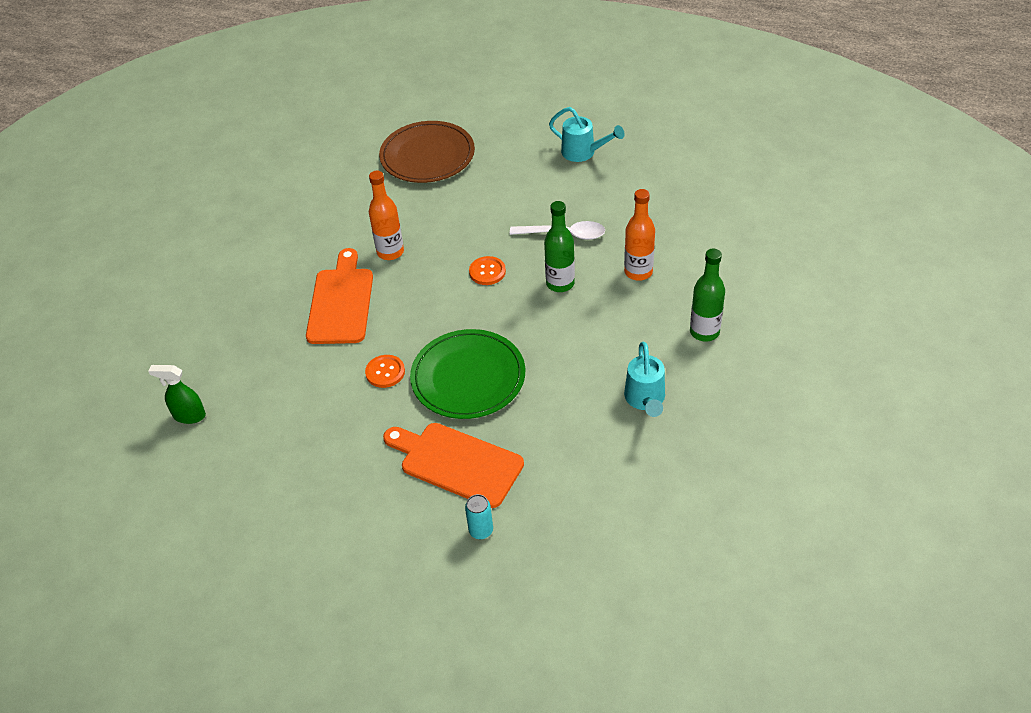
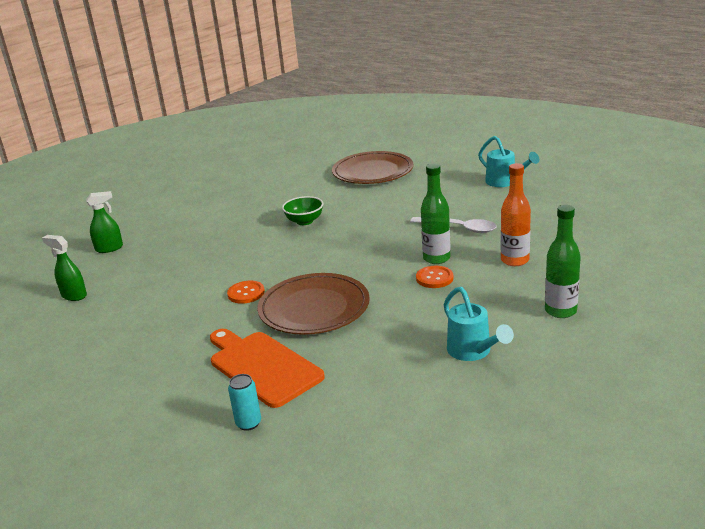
camera: 20 degrees right, 20 degrees down
(181, 336) = (109, 248): none -> green spray bottle
(341, 302) = (244, 245): orange cutting board -> none
(390, 252) = (304, 221): orange bottle -> green bowl
(468, 377) = (314, 308): green plate -> brown plate
(487, 272) = (376, 243): orange button -> orange button (434, 278)
(645, 400) = (473, 352): turquoise watering can -> turquoise watering can turned 45 degrees counterclockwise

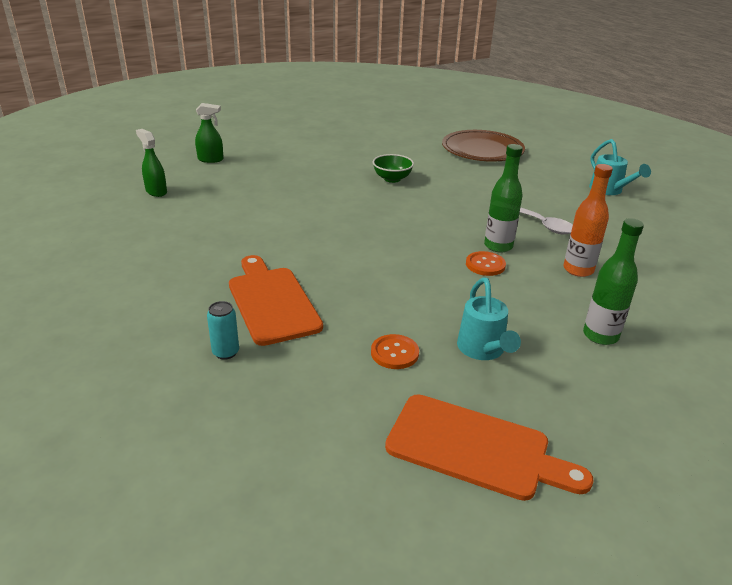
camera: 15 degrees right, 5 degrees up
(246, 293) = (300, 230): orange button -> orange button (394, 353)
(314, 308) = (352, 261): brown plate -> none
(510, 431) = (475, 448): none -> orange cutting board

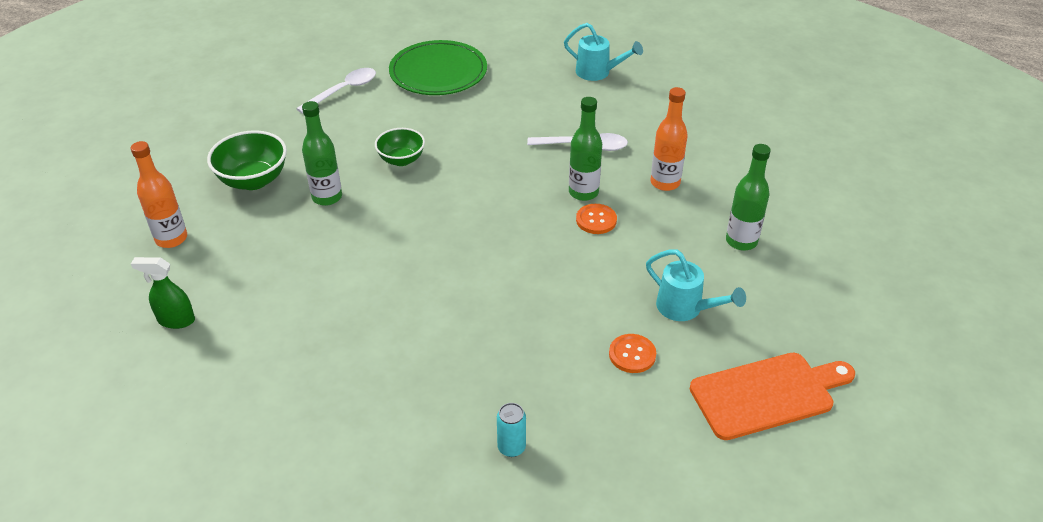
camera: 40 degrees left, 10 degrees up
(211, 159) = (171, 239): green spray bottle -> orange bottle
(272, 302) = (481, 373): orange cutting board -> none
(291, 154) = (253, 180): none -> green bowl
(319, 177) = (327, 197): none -> green bottle
(406, 137) = (343, 91): none -> white spoon
(482, 150) = (438, 72): brown plate -> green plate

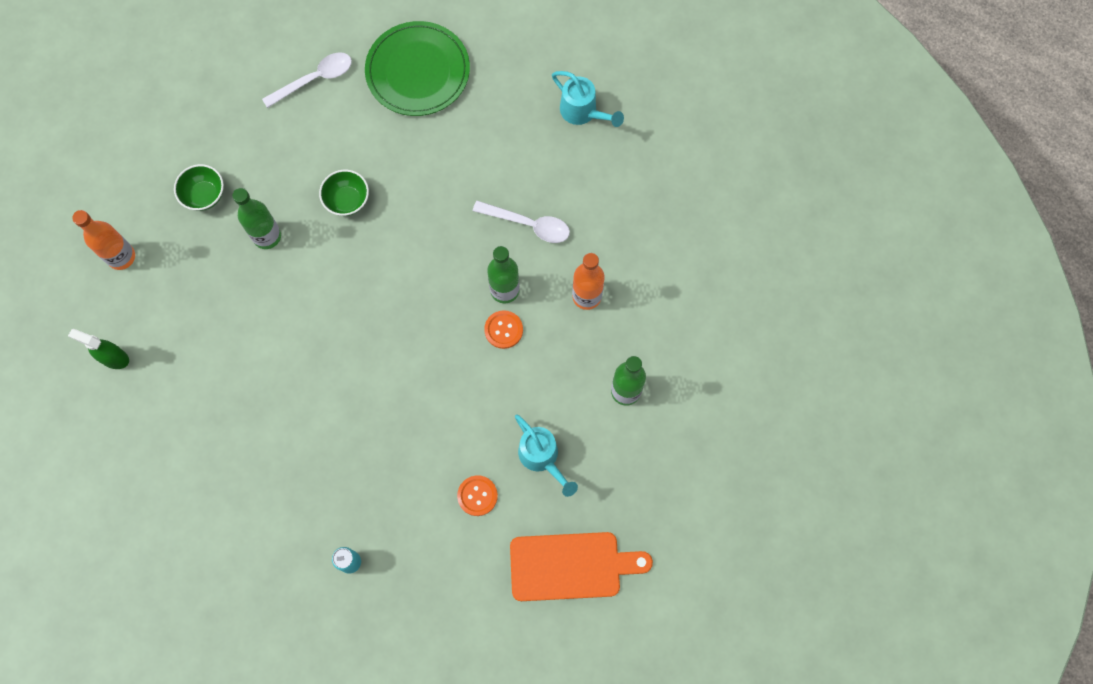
camera: 15 degrees right, 30 degrees up
(253, 180) = (204, 195): green bowl -> green bowl, size x0.67

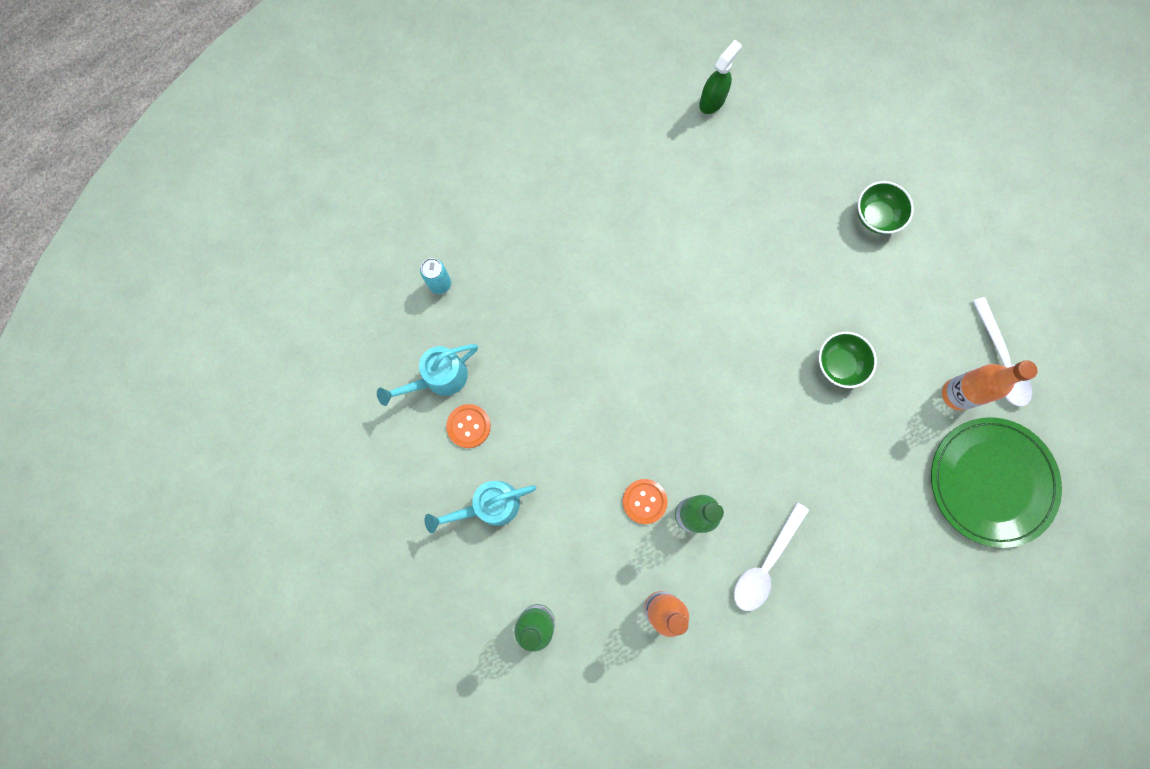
camera: 105 degrees right, 5 degrees up
(121, 257) = (822, 124): orange bottle -> orange bottle (957, 394)
(267, 236) = (814, 271): green bottle -> none
(571, 566) = (365, 505): orange cutting board -> none
(583, 112) = (900, 672): turquoise watering can -> turquoise watering can (439, 378)

